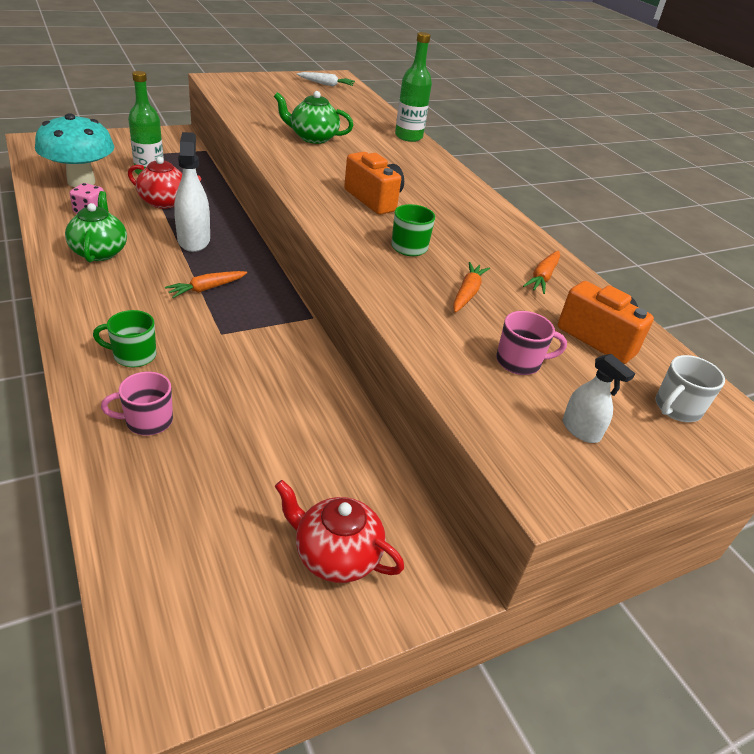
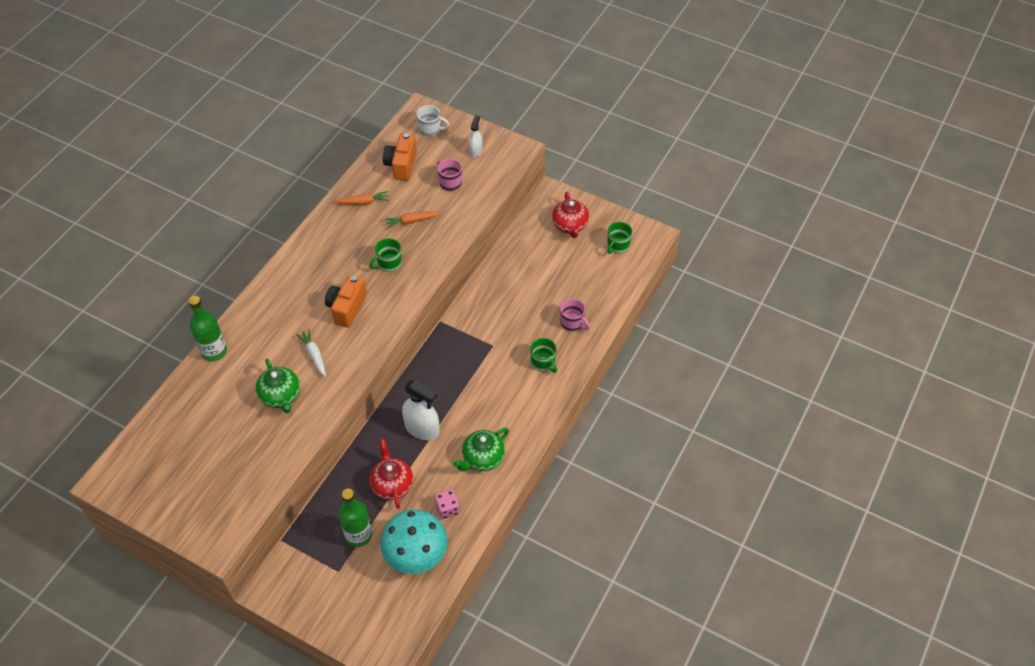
camera: 120 degrees left, 15 degrees up
(194, 240) = (422, 428): white spray bottle -> white spray bottle turned 105 degrees counterclockwise
(206, 289) = (463, 381): orange carrot -> none
(211, 596) = (617, 246): none -> green mug
(326, 84) = (139, 472): white carrot -> white carrot (314, 355)

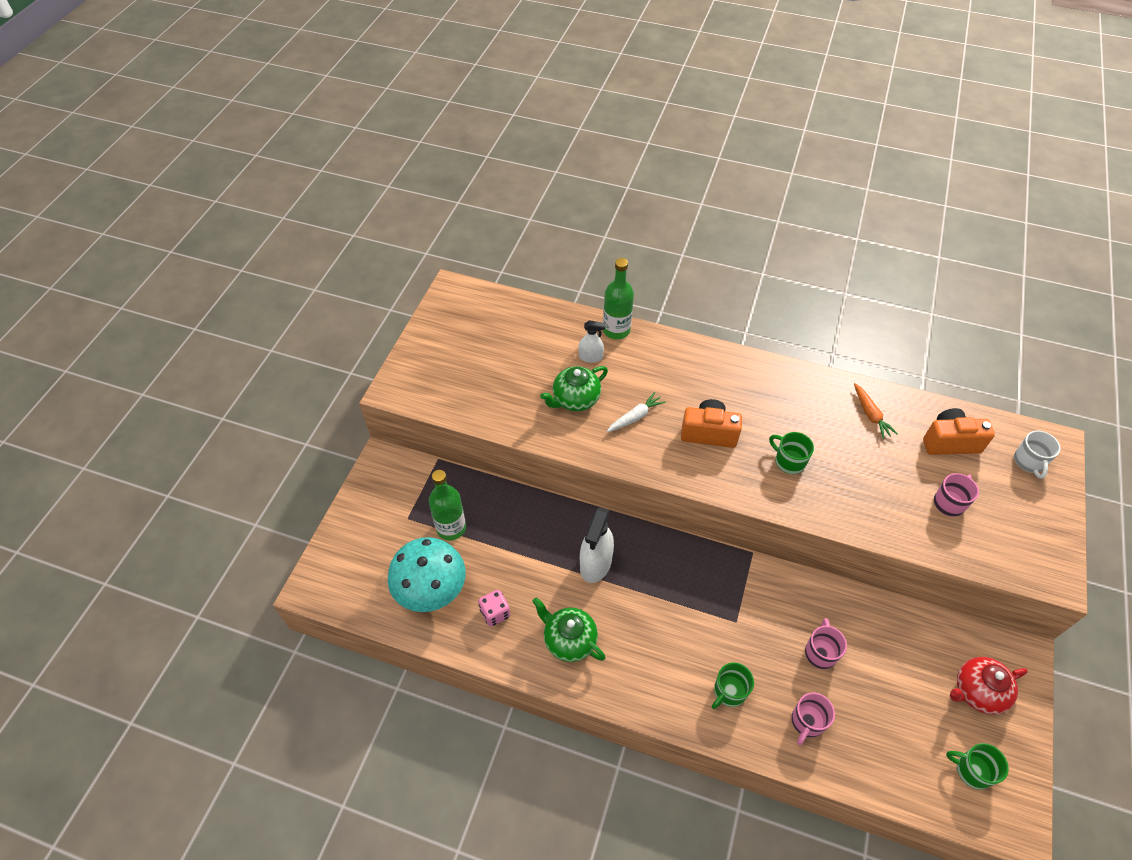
camera: 80 degrees right, 0 degrees up
(392, 484) = (517, 547): red teapot -> none
(411, 221) = (864, 472): orange carrot -> none
(475, 151) = (1021, 523): white spray bottle -> white spray bottle (590, 357)
(526, 301) = (820, 652): none -> pink mug

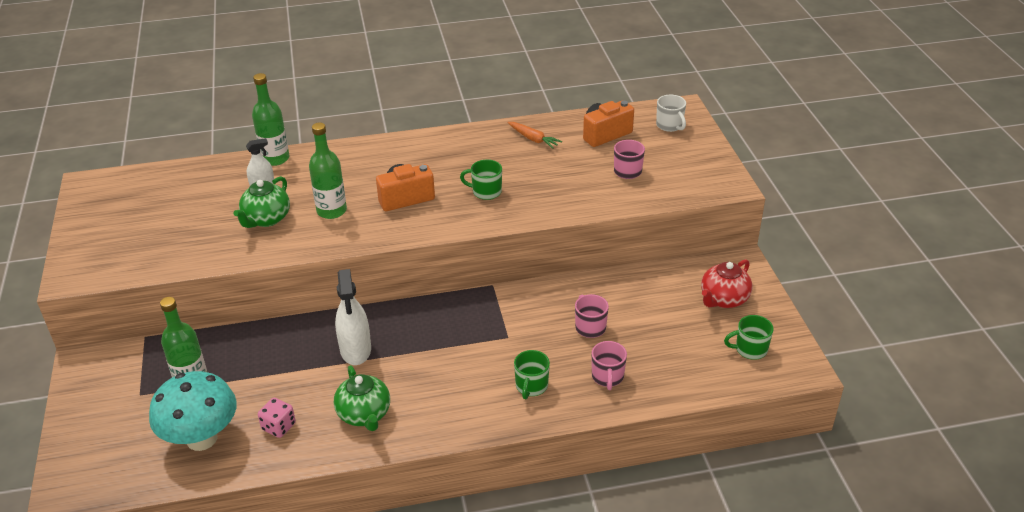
camera: 30 degrees left, 15 degrees down
(569, 640) = (364, 414): green teapot -> green teapot turned 120 degrees counterclockwise
(635, 417) = (331, 211): white carrot -> green bottle

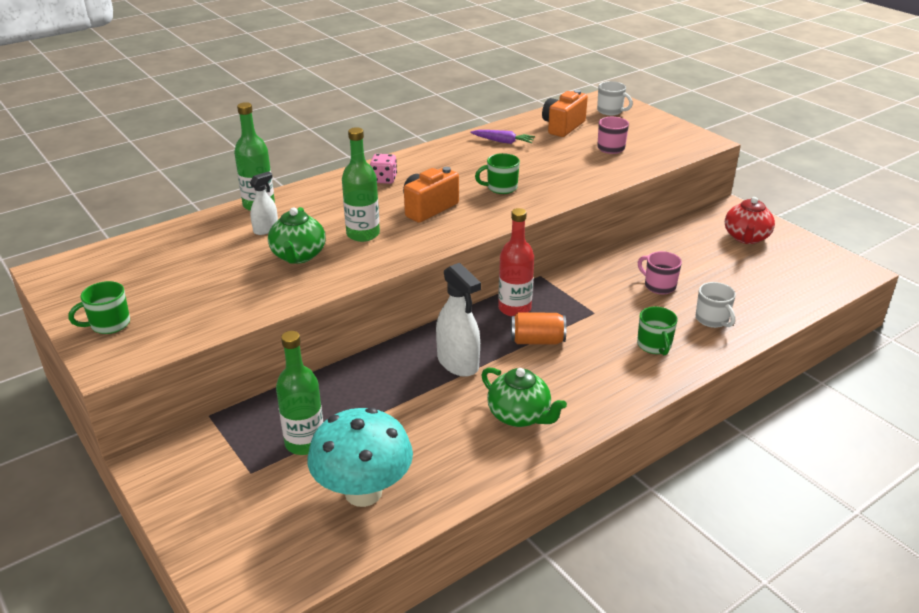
camera: 25 degrees left, 5 degrees down
(279, 426) = (440, 454): pink dice -> pink dice (384, 179)
(435, 349) = (537, 341): none -> orange can
(443, 312) = (514, 308): none -> red bottle
(533, 139) = (503, 141): orange carrot -> purple carrot
(607, 377) = (712, 319): pink mug -> white mug
(750, 349) = (804, 268): green mug -> green mug (109, 324)

